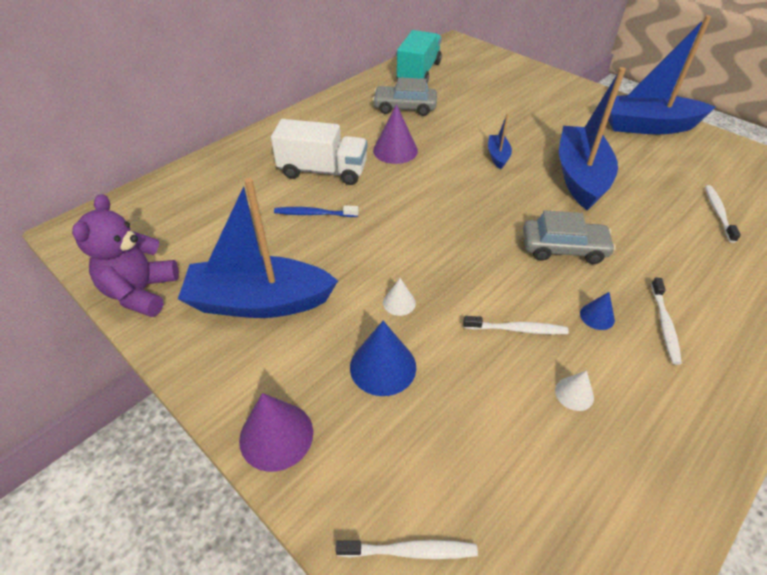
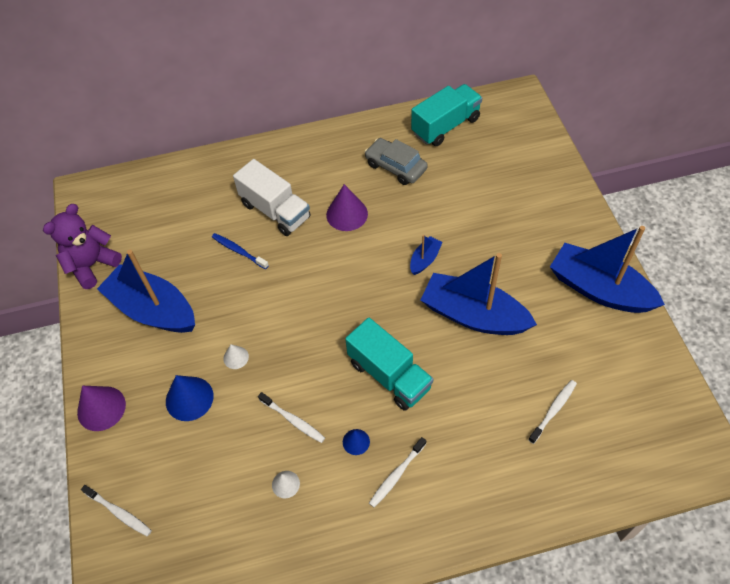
camera: 35 degrees right, 10 degrees up
(563, 248) = (389, 375): grey car -> turquoise truck
(580, 177) = (473, 315): blue boat -> blue boat turned 105 degrees counterclockwise

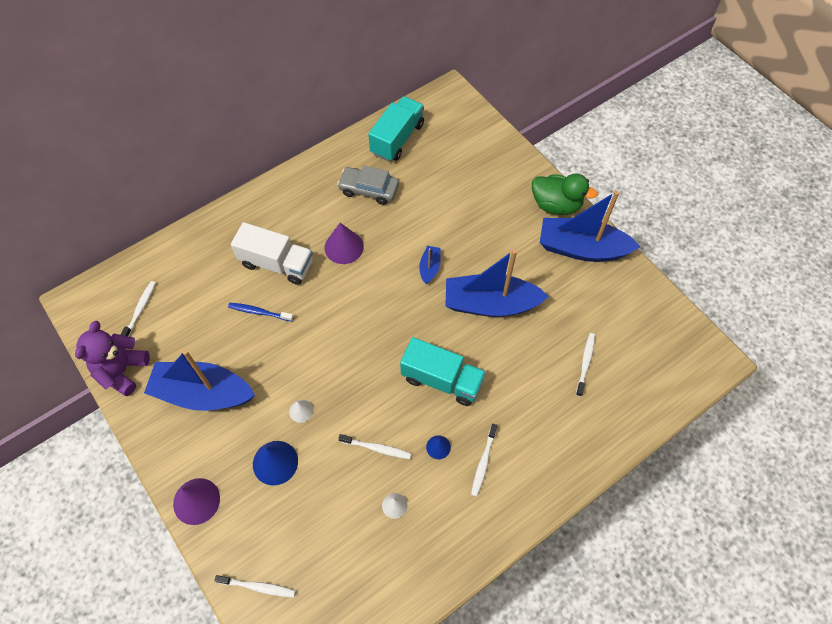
camera: 25 degrees left, 5 degrees up
(133, 215) = (140, 309): none -> white toothbrush
(588, 236) = (556, 205): none -> green duck

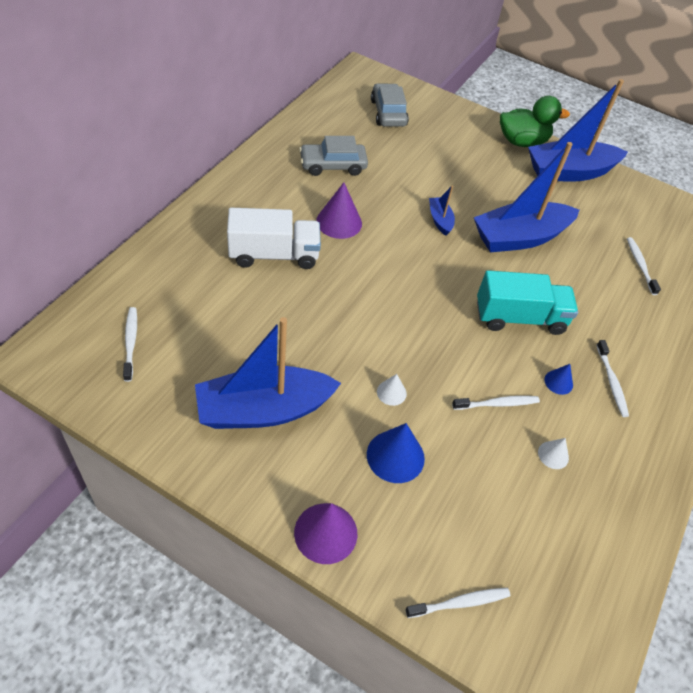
camera: 30 degrees left, 10 degrees down
(122, 371) = (143, 416): purple teddy bear -> none
(259, 312) = (282, 307): blue toothbrush -> none
(397, 139) = (334, 116): turquoise truck -> none
(448, 145) = (388, 113): none -> grey car

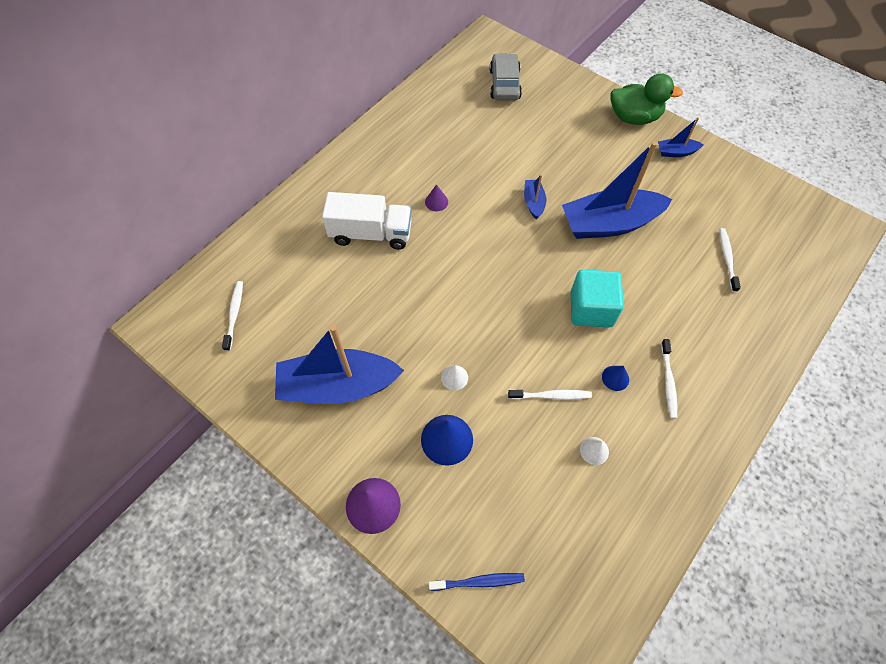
camera: 15 degrees right, 10 degrees up
(333, 165) = (441, 141): grey car -> none
(339, 222) = (436, 202): purple cone -> purple cone, size x0.55
(460, 603) = (479, 582): white toothbrush -> blue toothbrush
(519, 318) = (591, 309): turquoise truck -> turquoise cube
(569, 172) = (676, 152): blue boat -> blue boat, size x0.44

